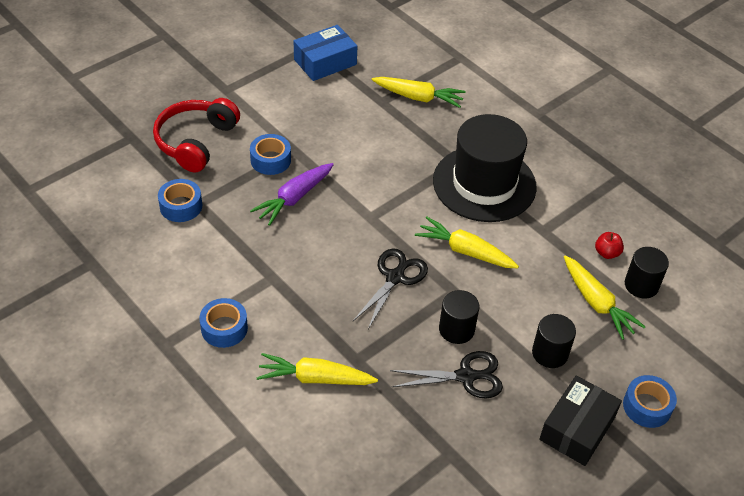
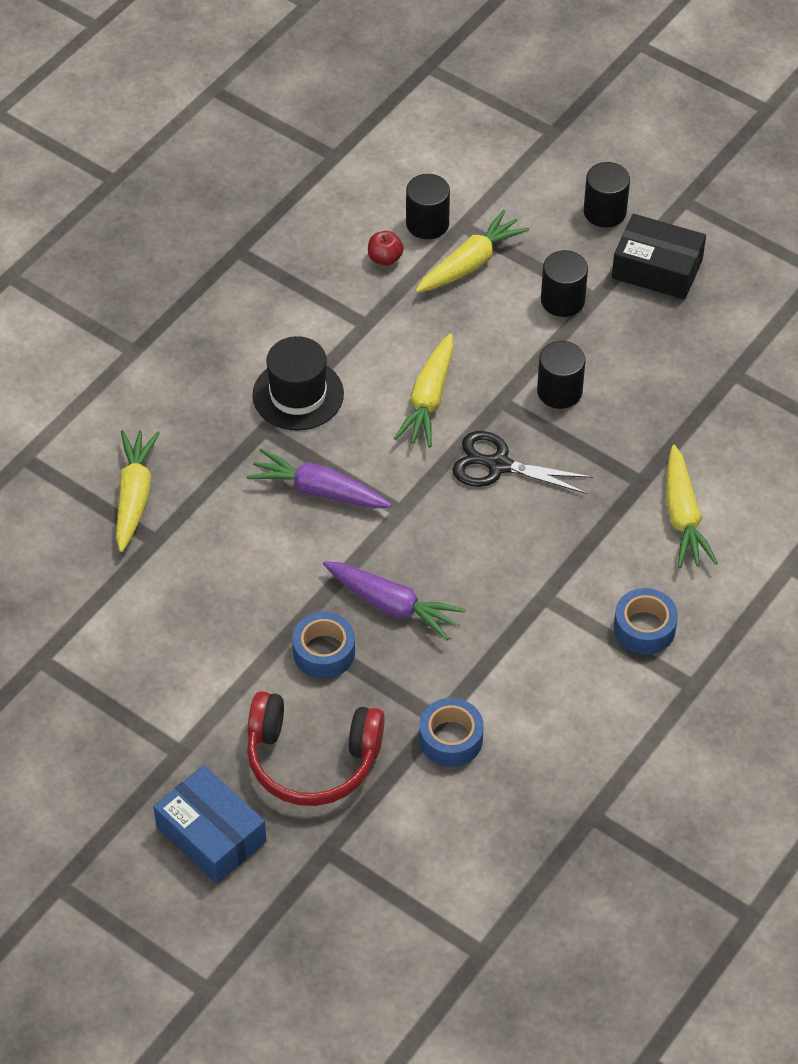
camera: 100 degrees left, 5 degrees up
(325, 62) = (77, 632): blue box -> blue box (211, 834)
(399, 180) = (319, 490): none -> purple carrot
(466, 376) = (625, 373): black scissors -> none
(484, 184) = (298, 394): black hat -> black hat, size x0.62
(647, 406) = (604, 212): blue tape -> black cylinder

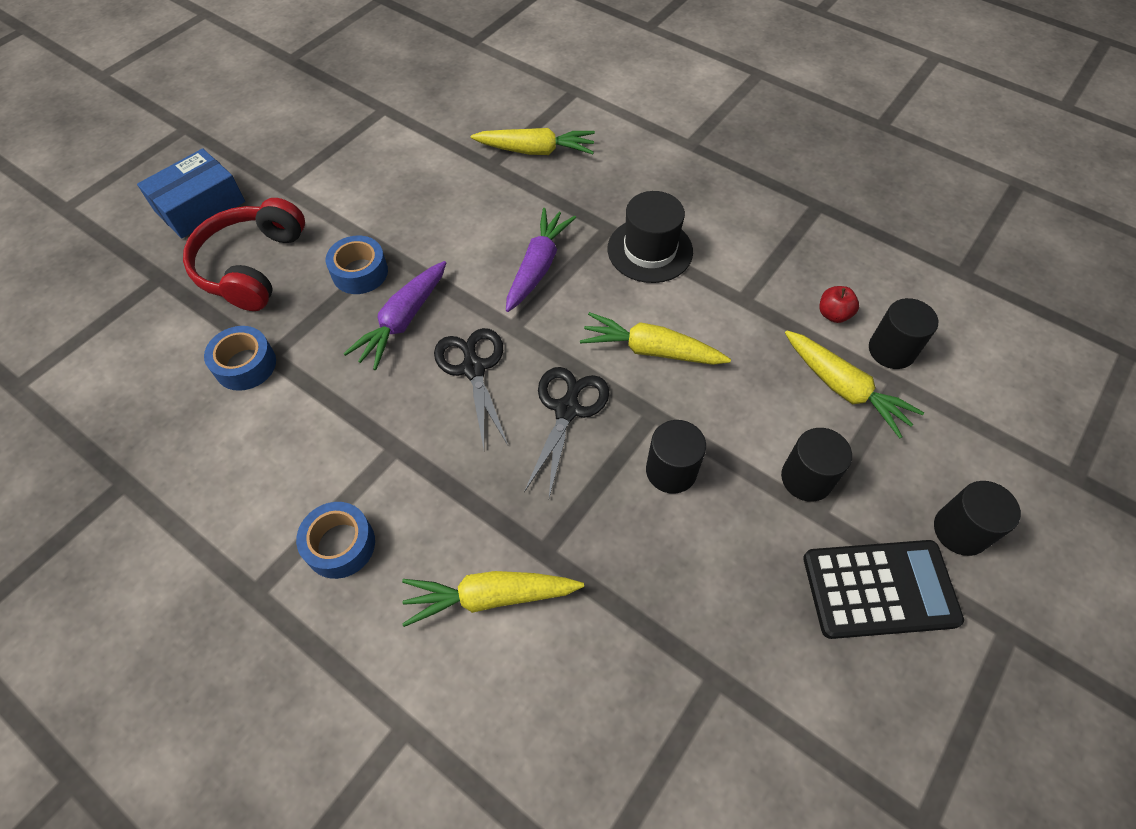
camera: 90 degrees right, 5 degrees up
(452, 540) = (473, 368): none -> black scissors
(657, 268) = (879, 589): black box -> black calculator

